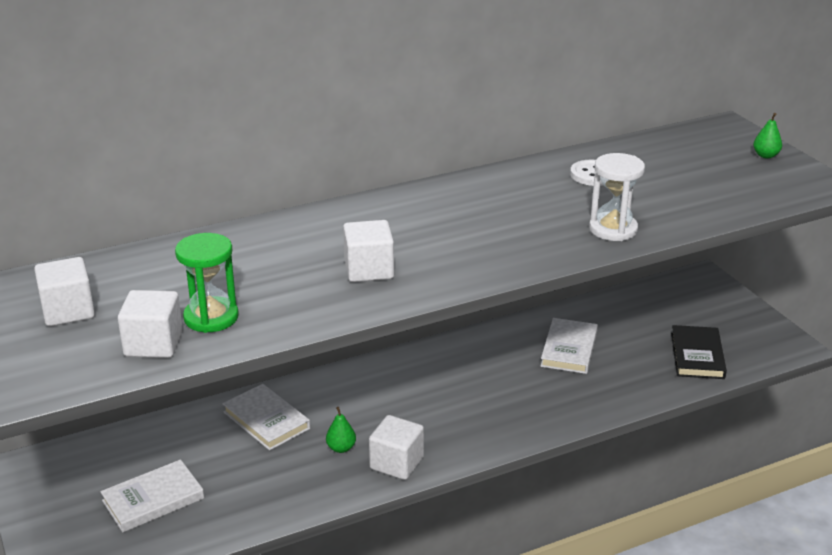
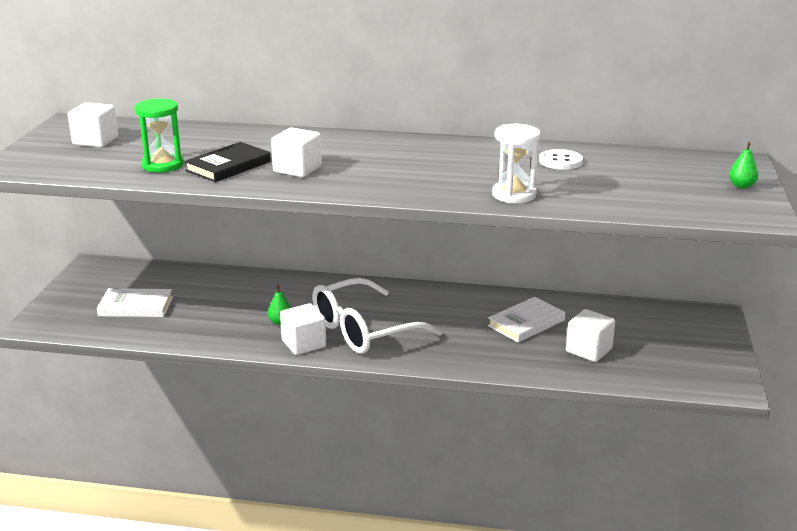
camera: 35 degrees right, 5 degrees down
(153, 344) = (110, 168): white cube -> white cube (588, 350)
(266, 420) = (256, 290): white book -> none
(435, 421) = (363, 330): none -> white glasses
(697, 356) = (631, 363): black book -> black book (228, 166)

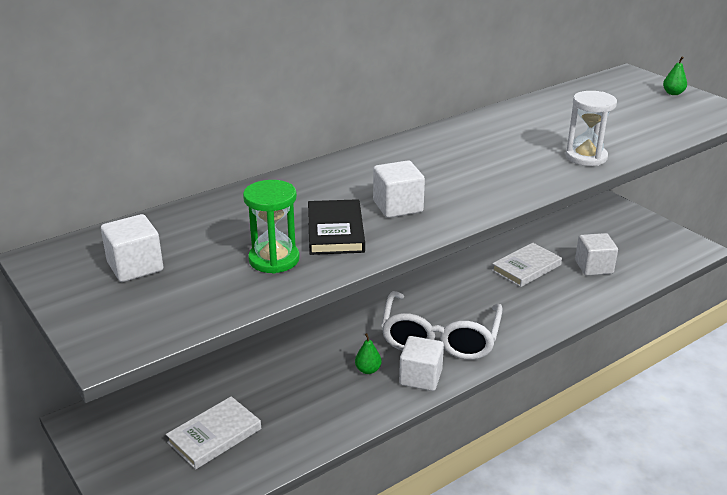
camera: 45 degrees left, 5 degrees up
(526, 323) = (526, 268): white book -> white book turned 45 degrees clockwise
(560, 161) = (546, 117): white button -> none

